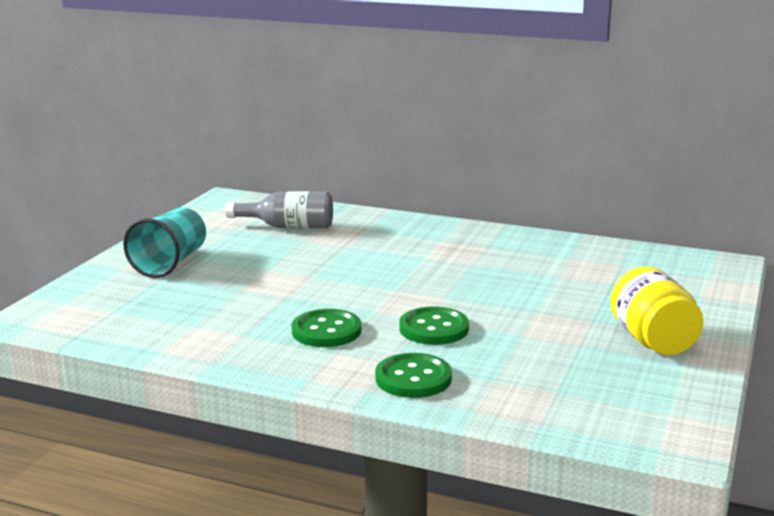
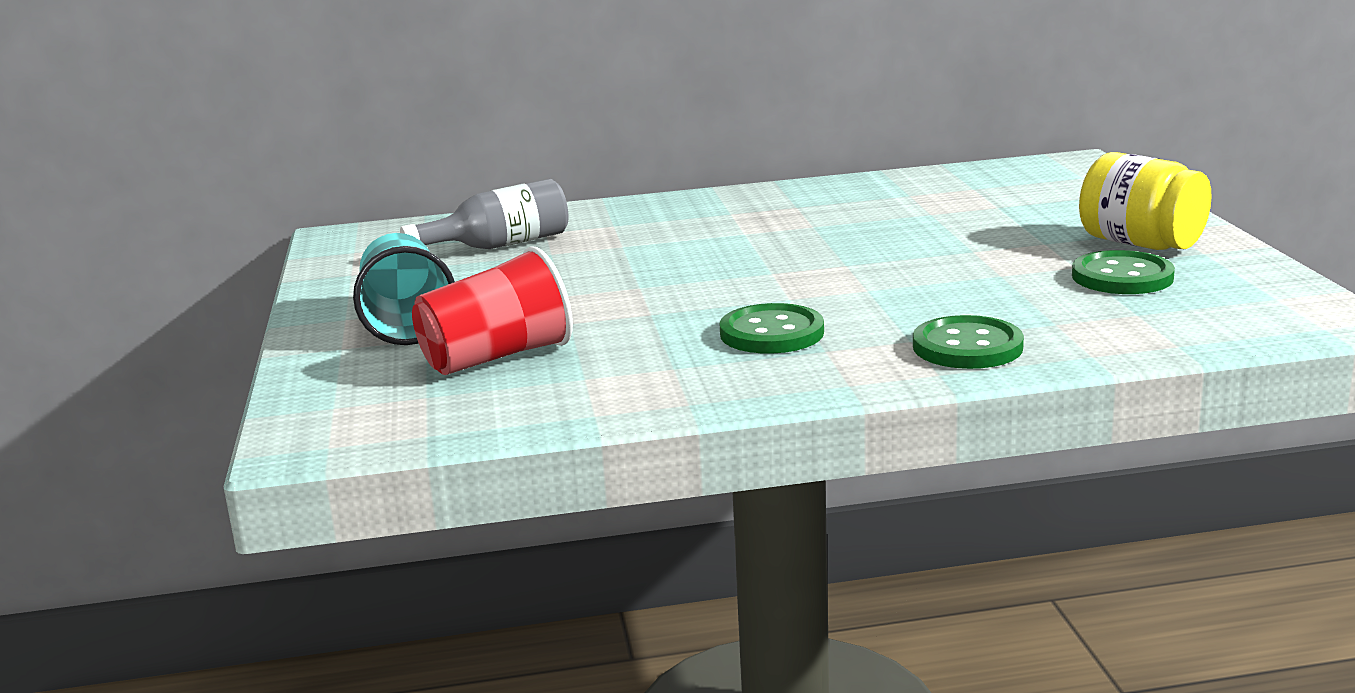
camera: 30 degrees left, 0 degrees up
(175, 299) = (497, 357): none -> red cup
(434, 328) = (894, 296): green button -> green button (1122, 277)

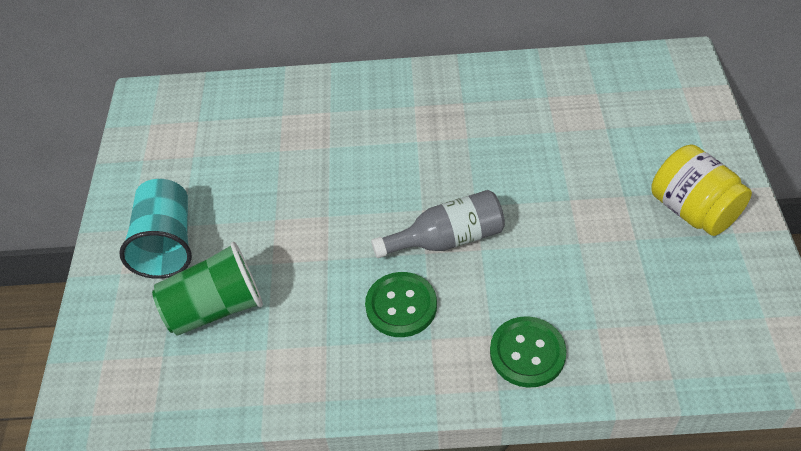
camera: 10 degrees right, 30 degrees up
(497, 357) = (216, 308): red cup -> green cup
(500, 245) = (247, 132): grey bottle -> grey bottle (447, 239)
(1122, 277) = (664, 262): green button -> none

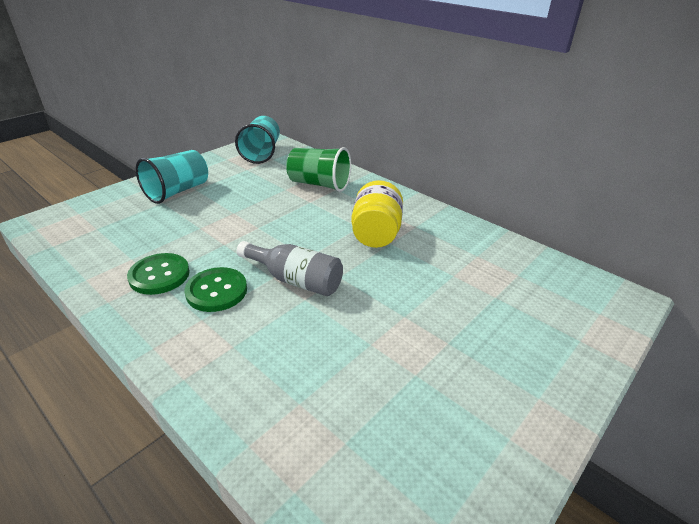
camera: 40 degrees right, 15 degrees down
(170, 121) = (261, 153): none -> turquoise cup
(216, 308) = (147, 227): green cup -> green cup (319, 184)
(527, 353) = (233, 375): green button -> green button (159, 275)
(693, 210) = (492, 393): yellow jar -> yellow jar (376, 234)

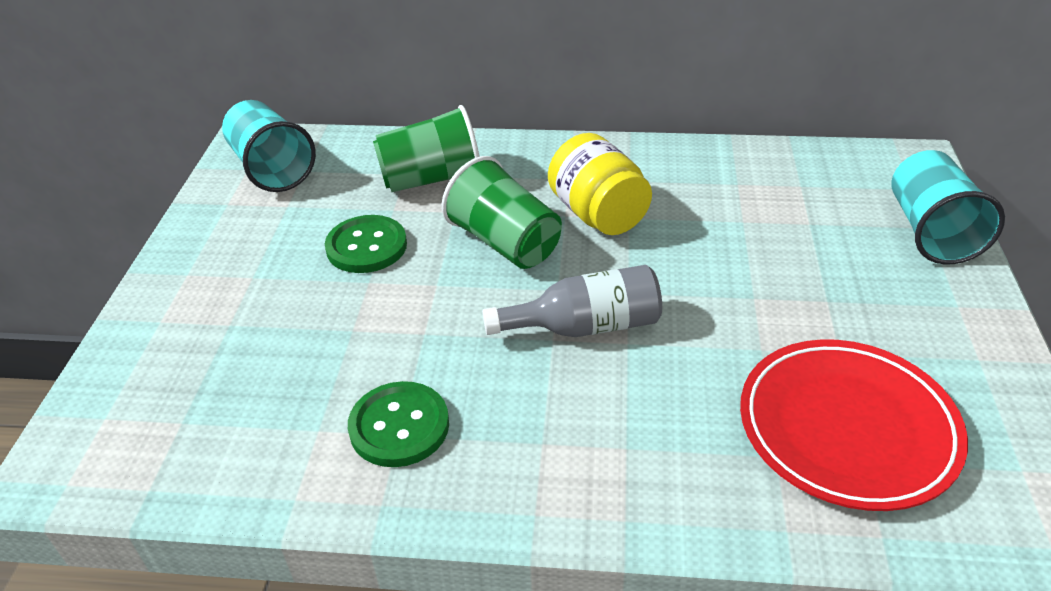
camera: 35 degrees left, 5 degrees up
(177, 191) = (227, 295): turquoise cup -> turquoise cup (931, 231)
(216, 291) = (509, 398): green button -> green button (366, 246)
(313, 225) = (505, 243): none -> green cup
(360, 417) = (847, 428): none -> red plate

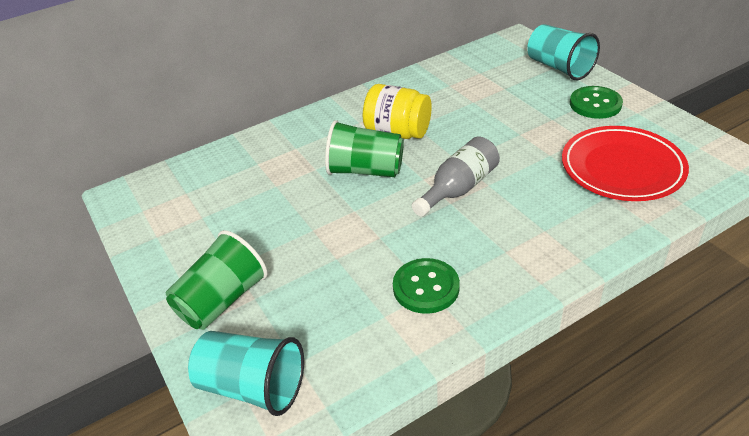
camera: 35 degrees left, 0 degrees up
(272, 168) = (160, 202): turquoise cup -> turquoise cup (252, 387)
(366, 246) = (286, 213): green button -> green button (595, 104)
(432, 179) = (278, 159): green cup -> green cup (222, 300)

